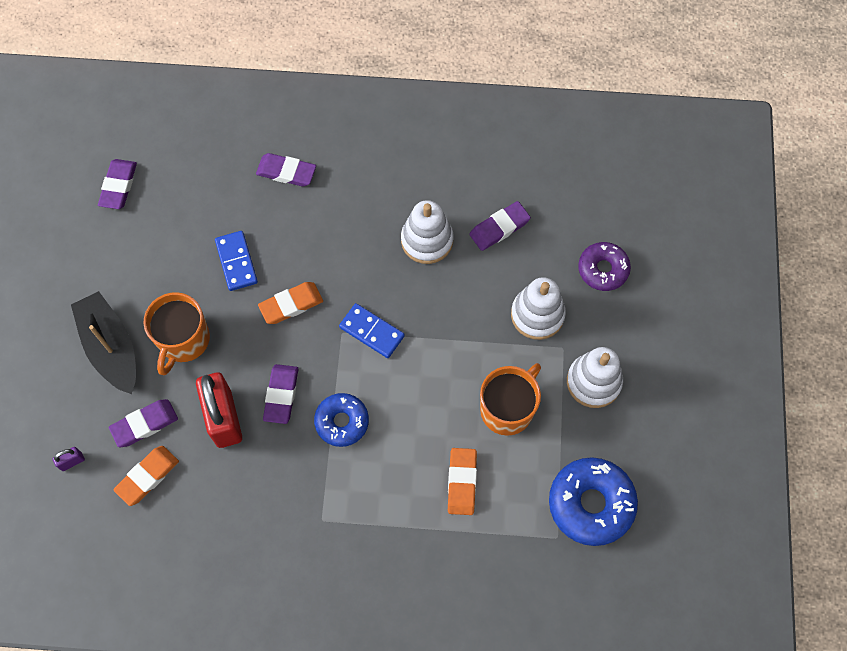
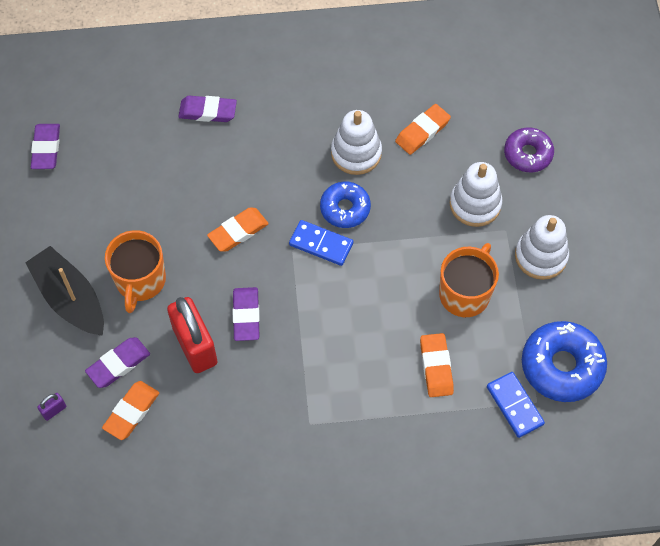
camera: 10 degrees left, 5 degrees down
(236, 262) = (177, 201): blue domino -> blue domino (515, 405)
(342, 422) = (310, 331): blue donut -> blue donut (345, 208)
(499, 228) = (422, 131): purple eraser -> orange eraser

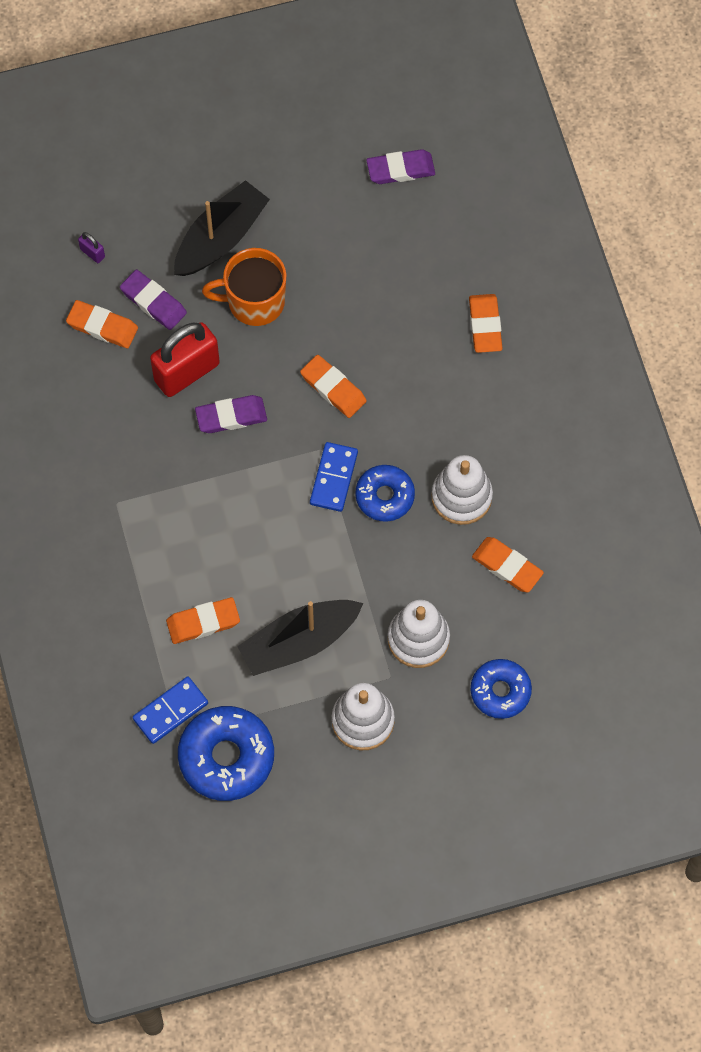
camera: 80 degrees right, 5 degrees up
(208, 111) = (485, 325): purple eraser -> orange eraser
(465, 293) = (299, 642): orange mug -> black boat
(528, 154) = (500, 691): purple donut -> blue donut

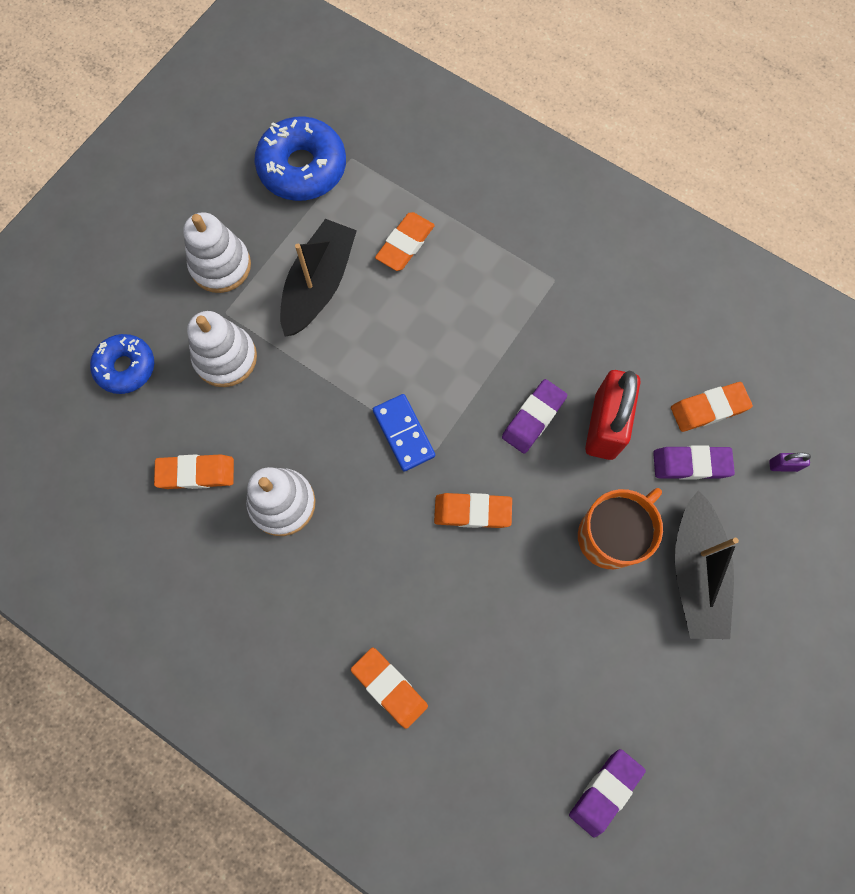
camera: 140 degrees right, 5 degrees up
(170, 711) = (371, 168): blue domino -> none
(385, 496) = (348, 452): blue donut -> none

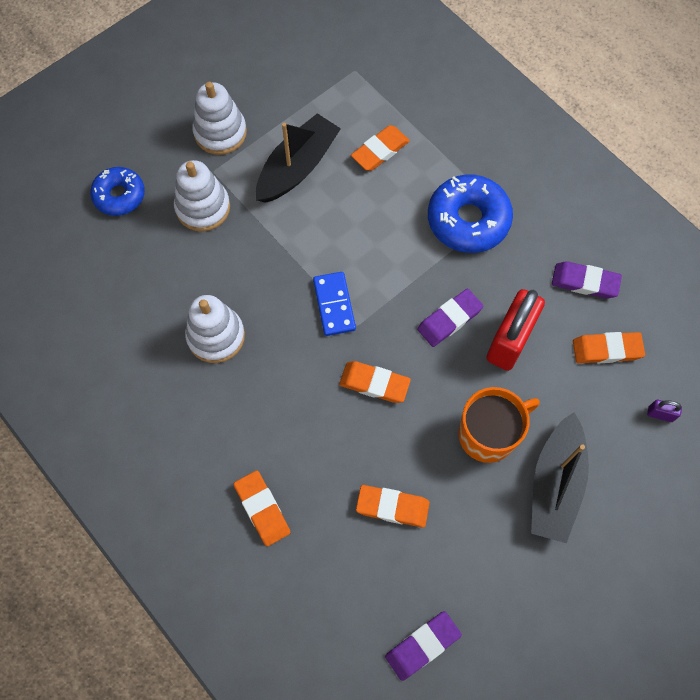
camera: 15 degrees right, 5 degrees down
(196, 473) = (152, 294): orange eraser -> orange eraser (392, 507)
(302, 168) = (311, 69): blue donut -> blue donut (468, 220)
(691, 464) = (577, 392): purple eraser -> purple eraser (585, 282)

